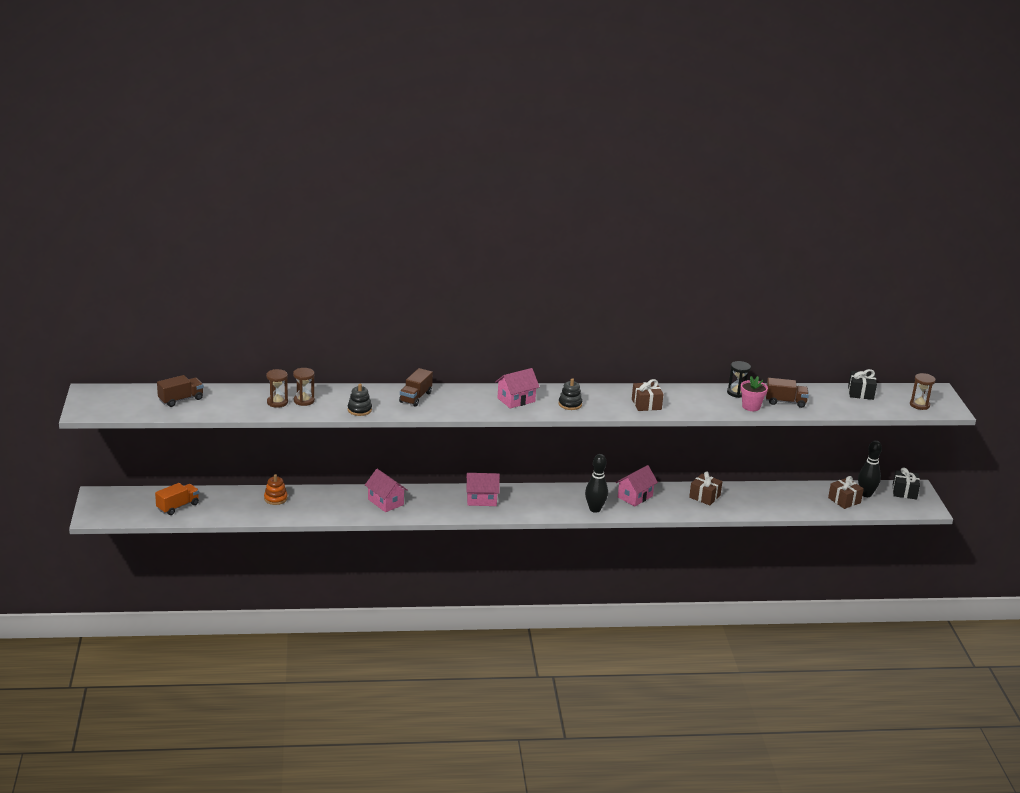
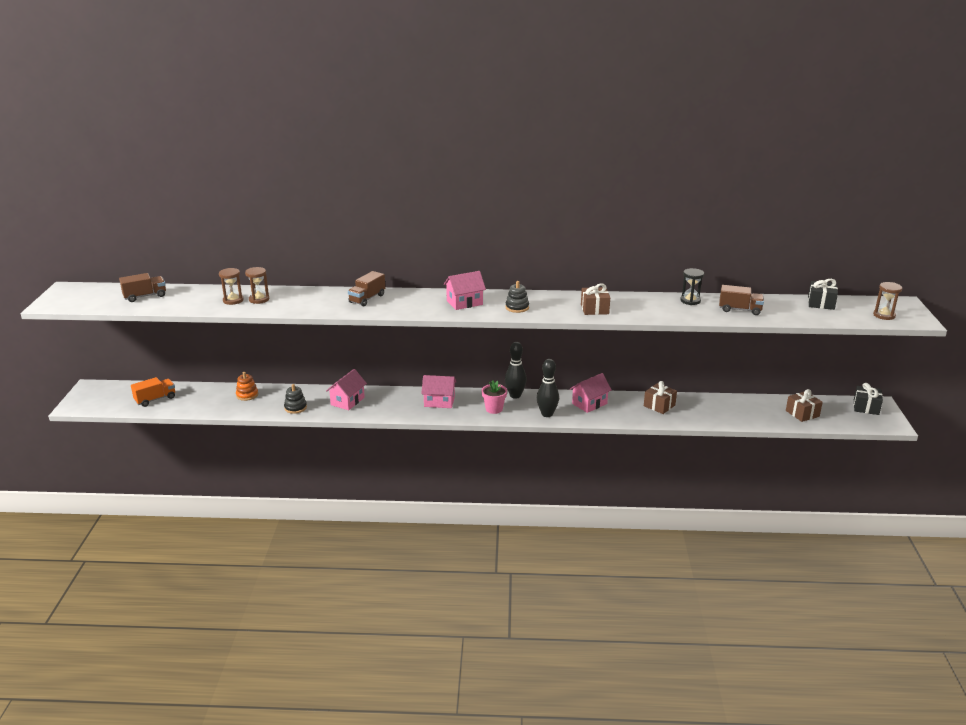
camera: 10 degrees right, 0 degrees up
(359, 410) = (307, 308): black stacking toy -> black stacking toy (295, 408)
(385, 502) = (347, 401): pink house -> pink house turned 60 degrees clockwise
(751, 407) = (703, 313): pink flower pot -> pink flower pot (494, 409)
(866, 494) = (825, 408): black bowling pin -> black bowling pin (515, 395)

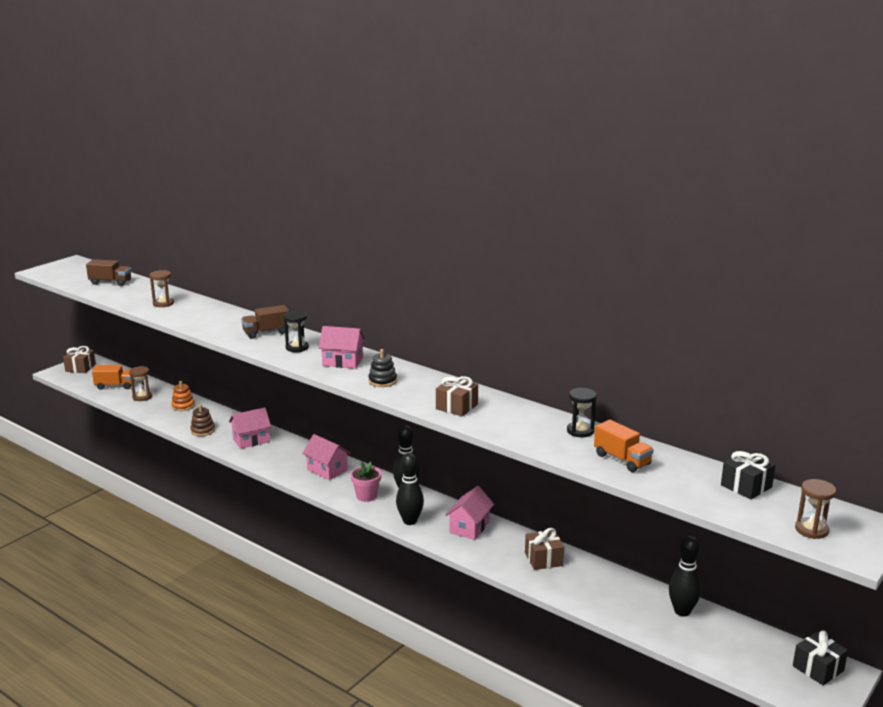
camera: 35 degrees right, 5 degrees down
(259, 299) = (183, 308): brown hourglass -> brown hourglass (142, 397)
(295, 408) = (202, 430): black stacking toy -> brown stacking toy
(412, 303) = (297, 347): none -> black hourglass
(589, 403) = (469, 527): pink house -> pink house turned 60 degrees counterclockwise
(739, 310) = (622, 459): brown truck -> orange truck
(769, 405) = (682, 611): none -> black bowling pin
(802, 413) = (712, 639): brown gift -> brown gift (80, 368)

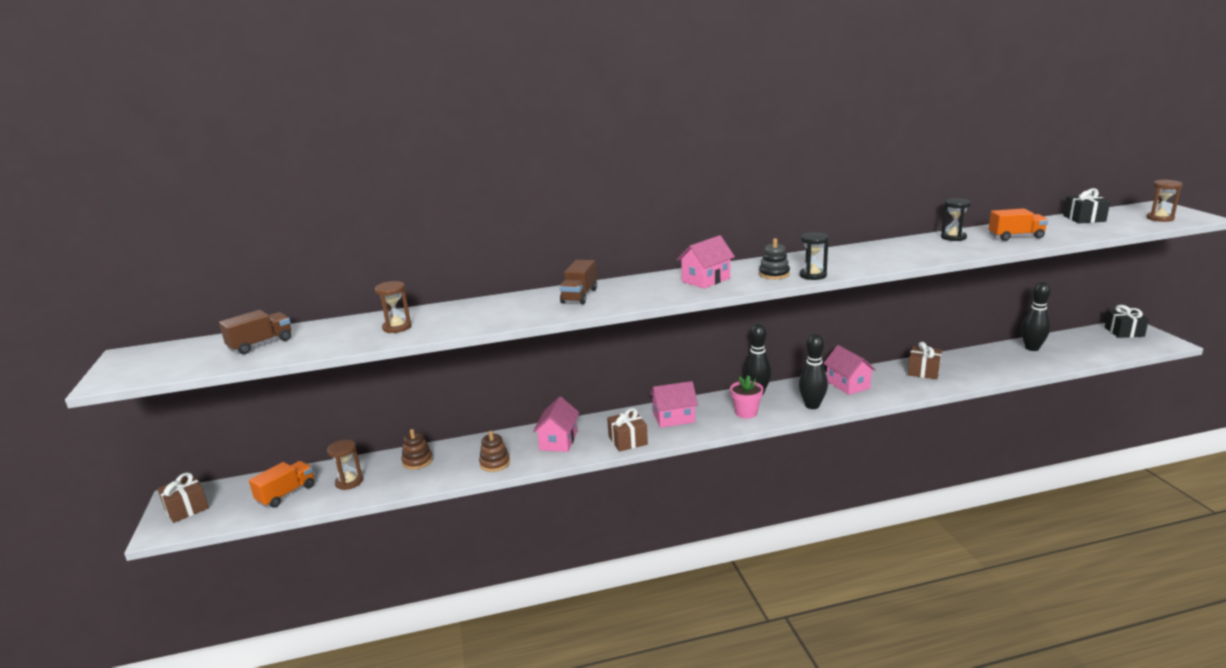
camera: 50 degrees left, 0 degrees up
(183, 406) = (417, 461): orange stacking toy -> brown stacking toy
(297, 347) = (641, 290): black hourglass -> black hourglass (813, 275)
(457, 407) = (864, 261): brown gift -> brown gift (628, 440)

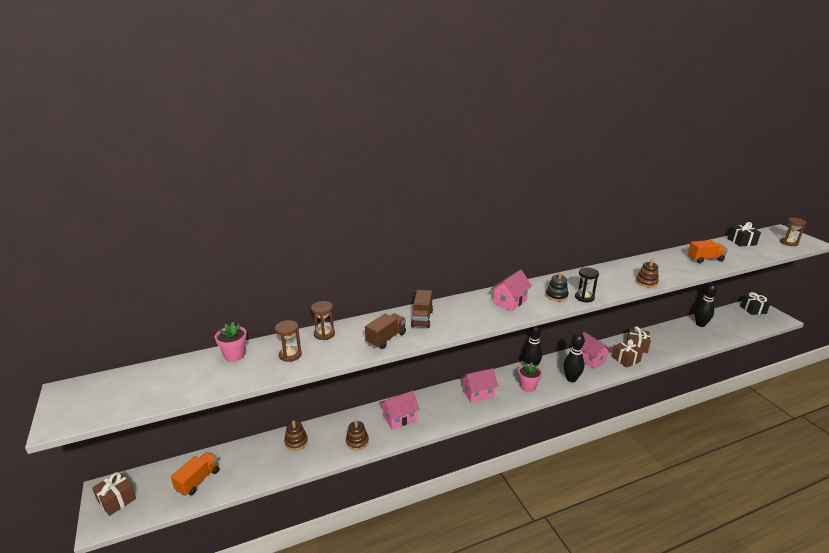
camera: 10 degrees left, 5 degrees up
(261, 344) = (181, 376): brown truck -> brown truck (386, 338)
(330, 327) = (234, 355): none -> pink flower pot
(349, 482) = (247, 465): brown hourglass -> brown hourglass (324, 334)
(558, 441) = (399, 418): pink house -> pink house turned 60 degrees clockwise
(628, 440) = (450, 416): brown gift -> brown gift (626, 359)
(912, 260) = (646, 282): none -> brown stacking toy
(953, 237) = (664, 259): black hourglass -> none

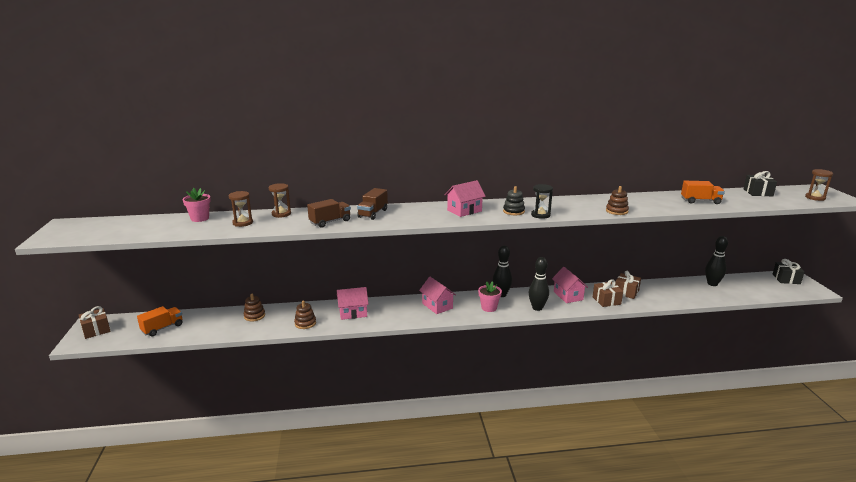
camera: 15 degrees right, 5 degrees down
(478, 393) = (437, 306): pink house -> pink house turned 60 degrees clockwise

